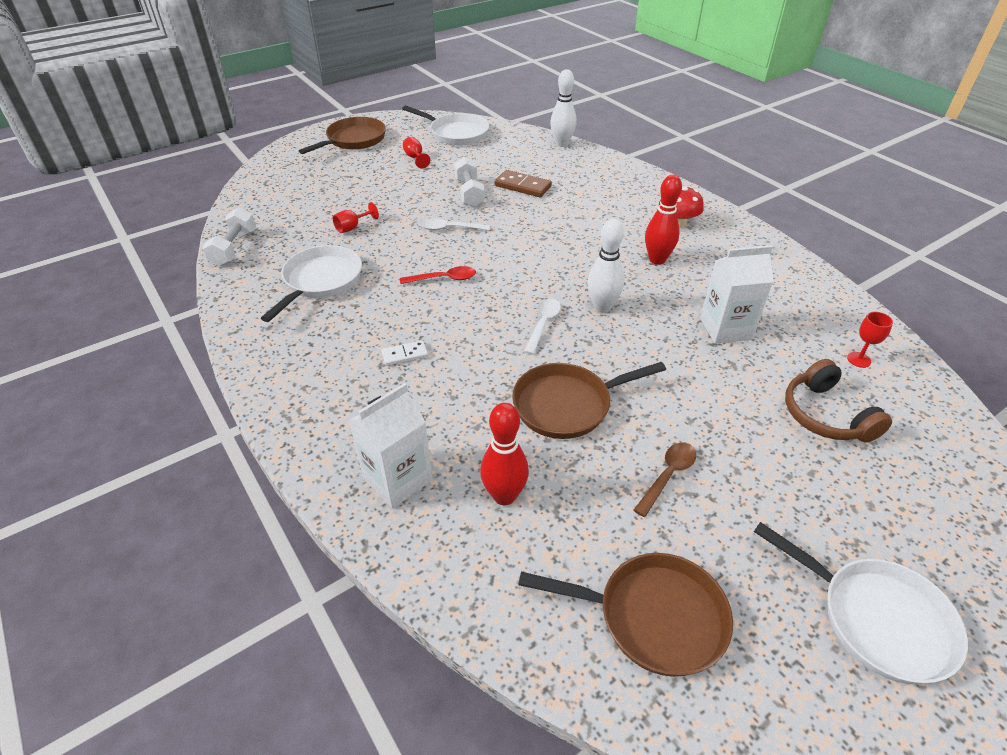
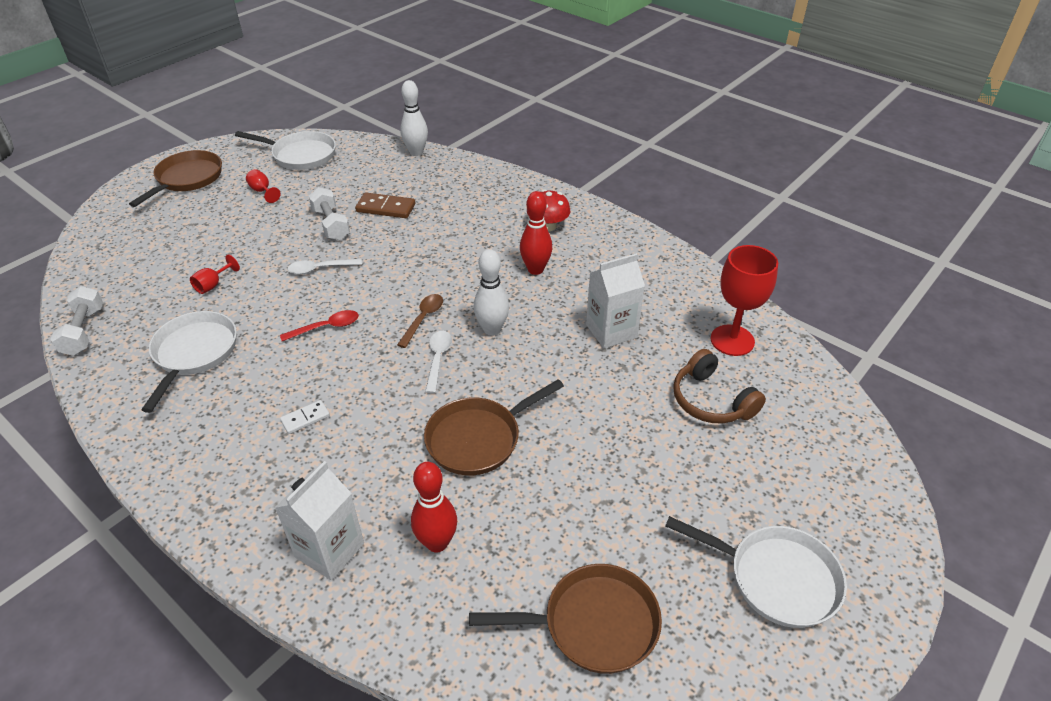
camera: 15 degrees left, 0 degrees up
(667, 476) = (583, 489): brown spoon -> brown spoon (423, 319)
(859, 360) = (732, 340): red goblet -> red goblet, size x2.10

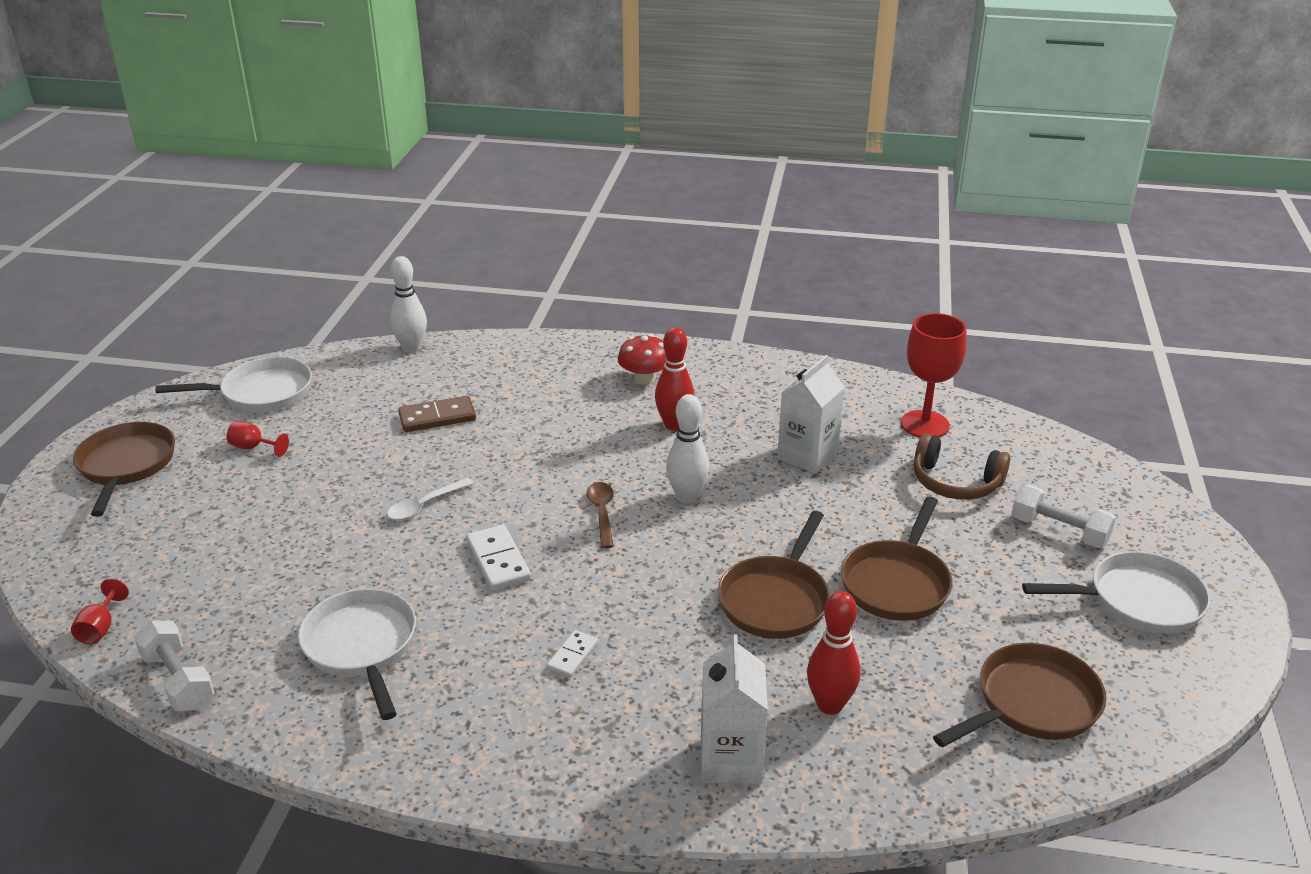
camera: 30 degrees left, 10 degrees down
(213, 285) = (303, 568): red goblet -> red goblet (100, 628)
(326, 327) = (498, 561): red spoon -> white domino
(331, 224) = (386, 455): white dumbbell -> white dumbbell (1059, 531)
(438, 359) = (659, 545): white spoon -> none
(582, 466) = (897, 583): none -> brown pan

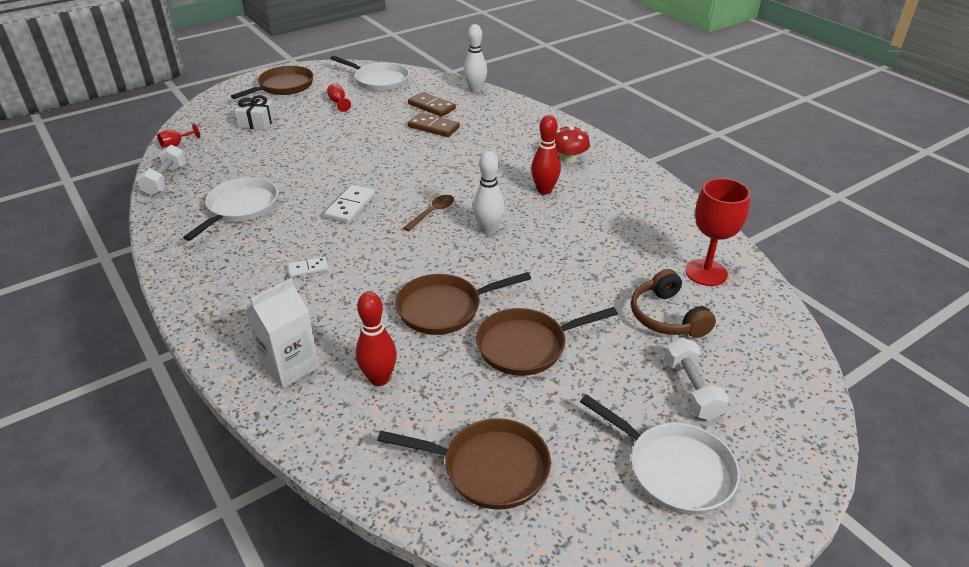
camera: 45 degrees right, 5 degrees up
(176, 532) = (257, 122): none -> white gift
(391, 393) = (431, 106): none -> brown domino
(425, 505) = (362, 164): white spoon -> none
(807, 456) = (594, 247): white carton -> none

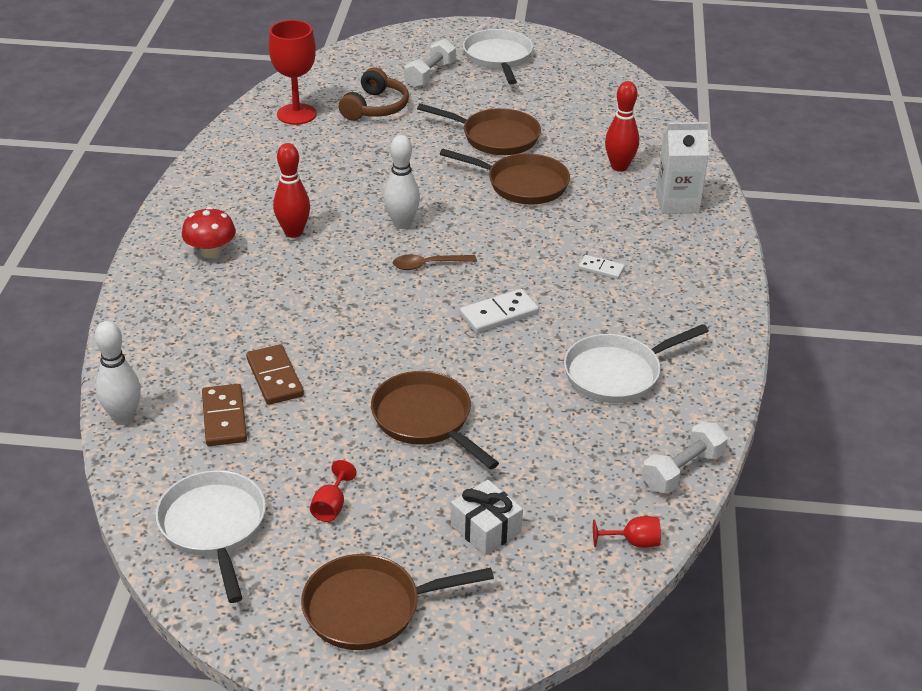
camera: 140 degrees left, 0 degrees up
(489, 468) = (598, 101): brown pan -> brown pan (426, 420)

